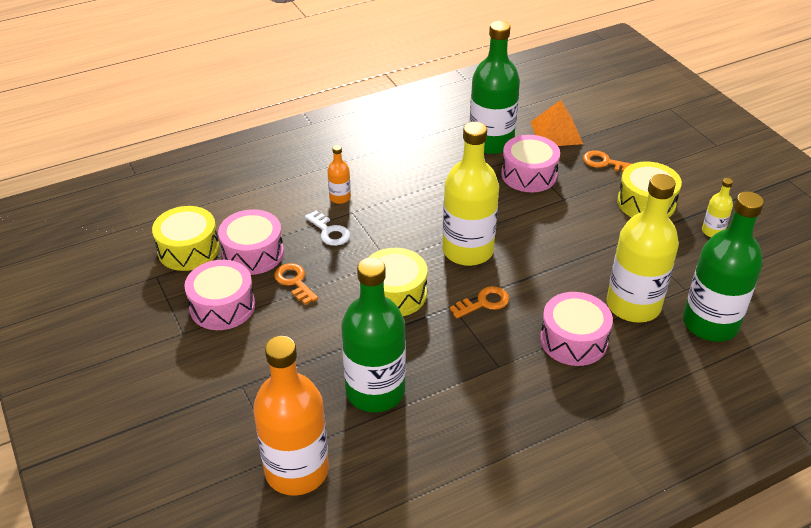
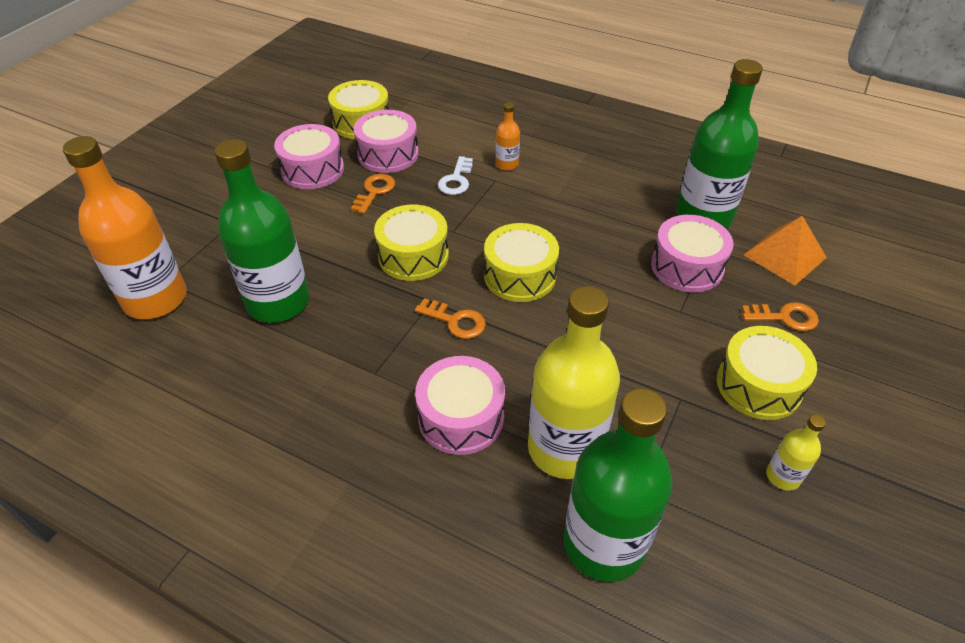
camera: 55 degrees right, 5 degrees up
(467, 250) = (520, 275): yellow bottle -> yellow drum
(604, 163) = (785, 317): orange key -> orange key turned 105 degrees clockwise

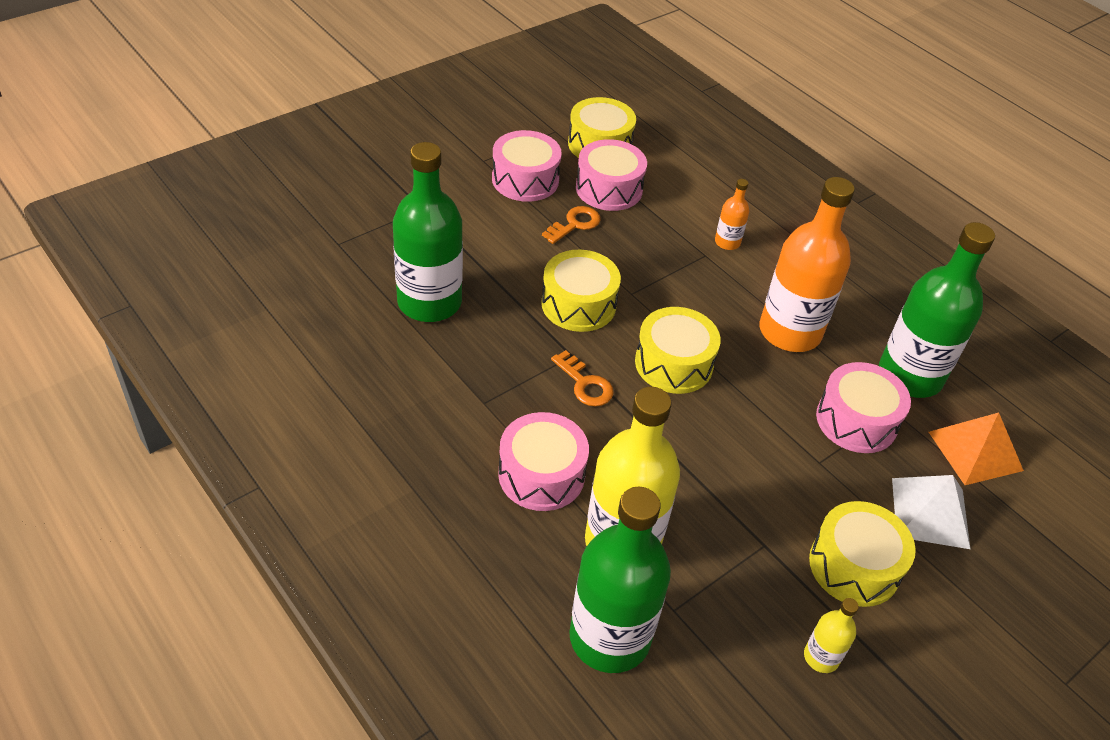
camera: 20 degrees right, 0 degrees up
(155, 299) = (323, 258): orange bottle -> orange bottle (790, 332)
(456, 180) = (664, 241): white key -> none
(785, 317) = (930, 513): orange key -> white pyramid

